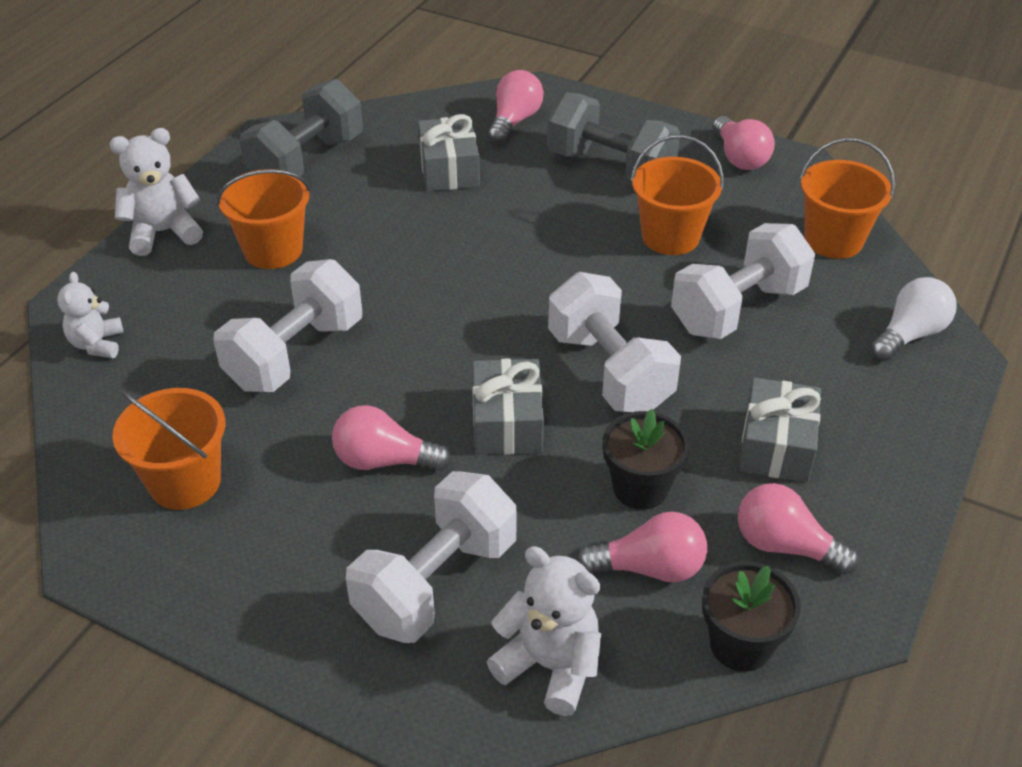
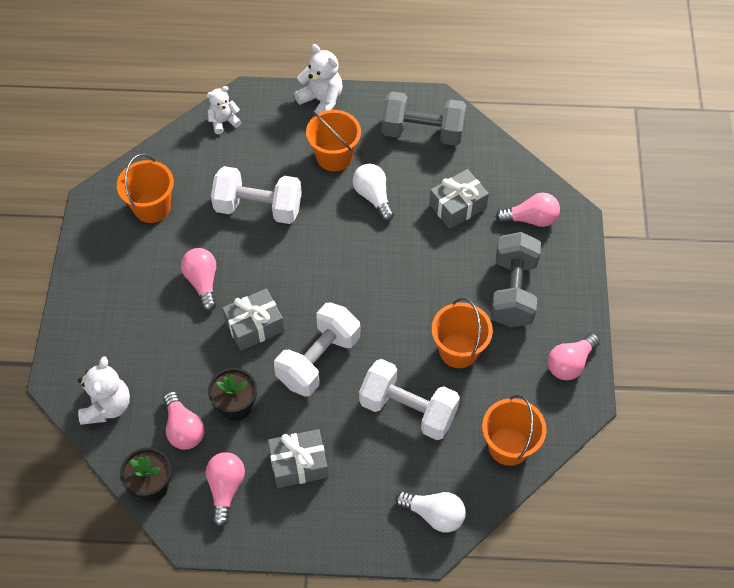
camera: 65 degrees right, 15 degrees up
(373, 235) = (373, 197): none -> white light bulb
(436, 582) = (136, 338): white dumbbell -> none

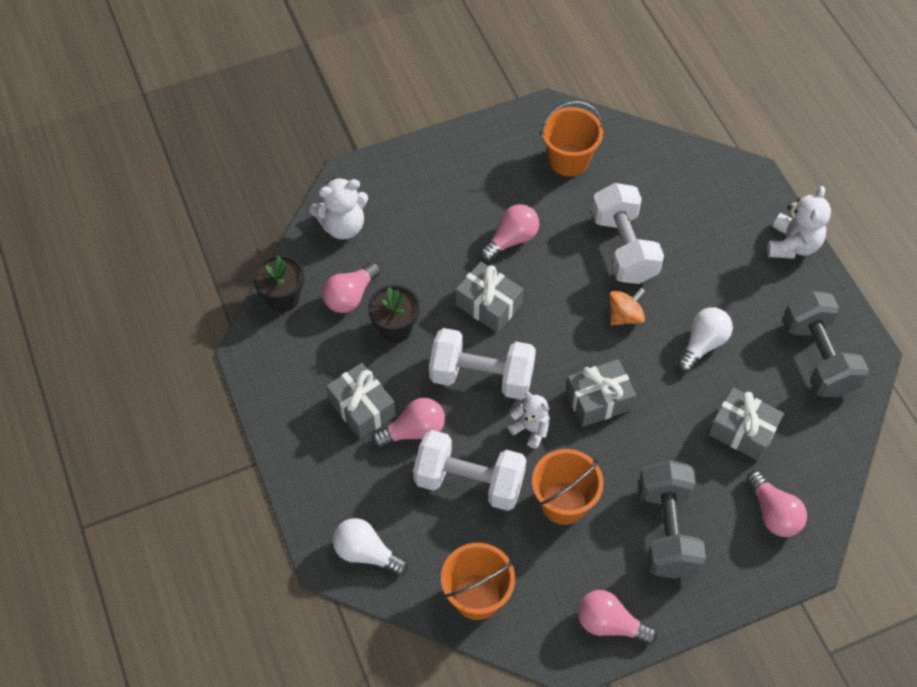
camera: 65 degrees right, 0 degrees up
(224, 122) = (707, 171): white teddy bear -> white teddy bear (530, 429)
(226, 489) = (308, 358): pink light bulb -> pink light bulb (414, 431)
(320, 235) = (625, 316): none -> orange spinning top
(334, 157) = (729, 287): orange bucket -> none
(383, 287) = (599, 400): none -> grey gift
(408, 409) = (469, 482): white dumbbell -> white dumbbell turned 75 degrees counterclockwise
(434, 514) = (366, 553): white light bulb -> white light bulb turned 120 degrees clockwise
(513, 291) = (667, 530): grey dumbbell -> grey dumbbell turned 75 degrees counterclockwise

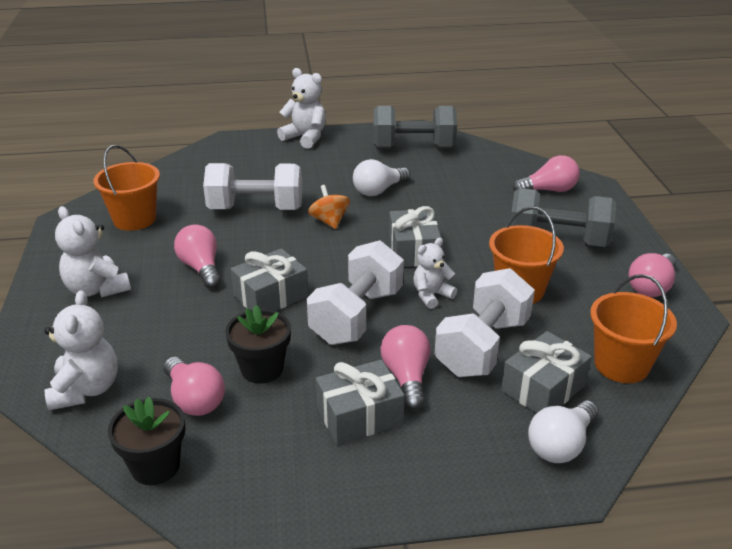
camera: 75 degrees left, 25 degrees down
(458, 179) = (97, 289): none -> white teddy bear
(703, 344) = (378, 190): white light bulb -> white light bulb turned 90 degrees counterclockwise
(742, 431) = (469, 189): grey gift -> grey gift (543, 388)

